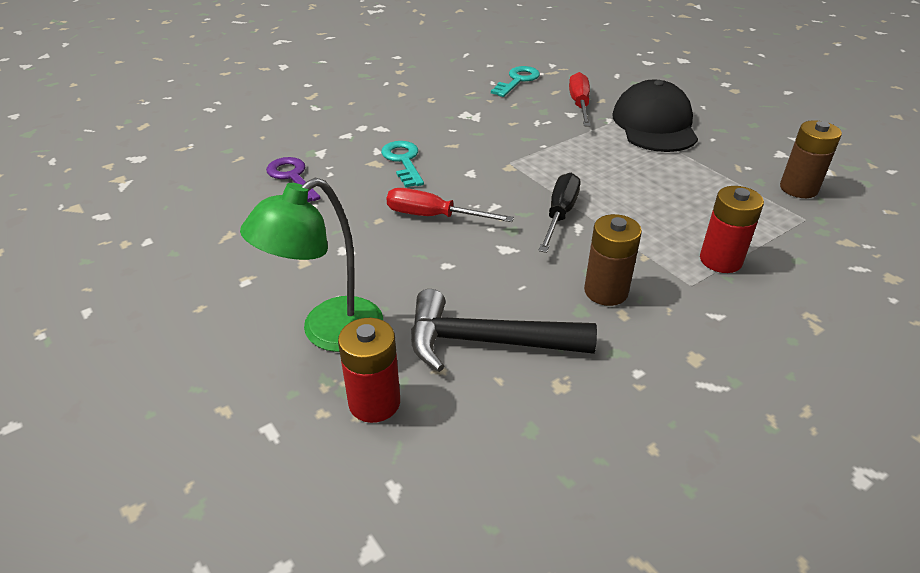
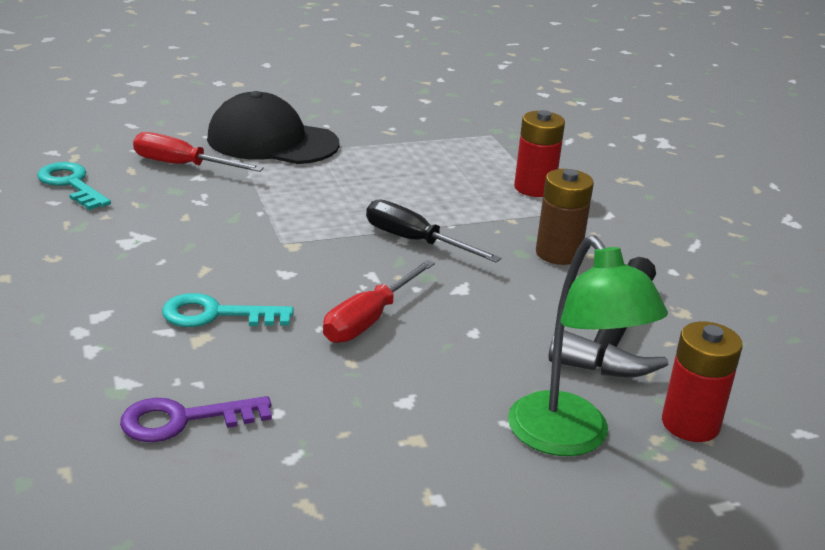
camera: 75 degrees left, 10 degrees down
(798, 188) = (443, 121): brown battery -> none

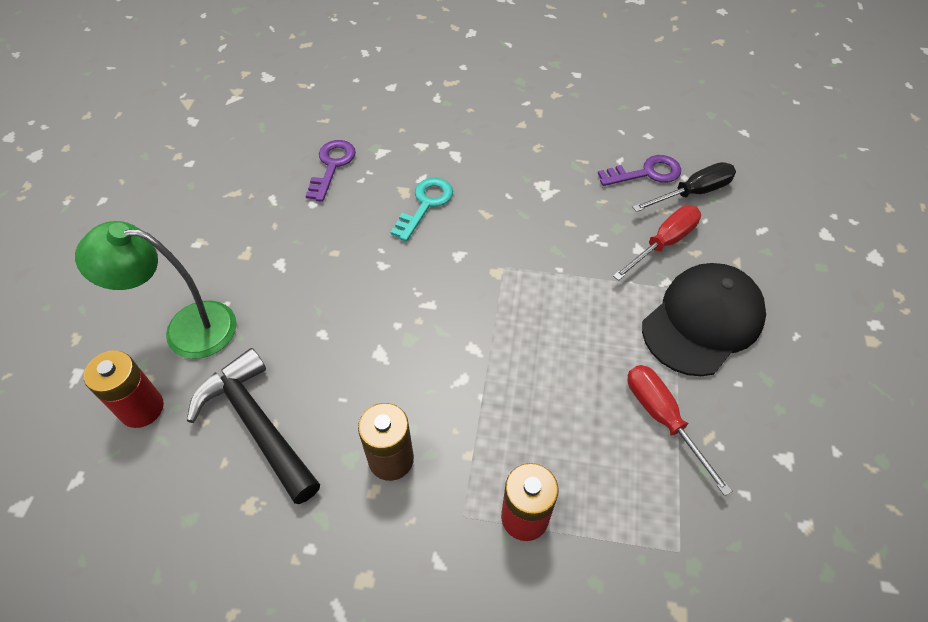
camera: 120 degrees right, 25 degrees up
(71, 184) = (646, 173): turquoise key -> purple key
(369, 319) = (373, 279): red screwdriver -> red screwdriver (662, 419)
(415, 241) = (465, 355): black screwdriver -> black screwdriver (693, 193)

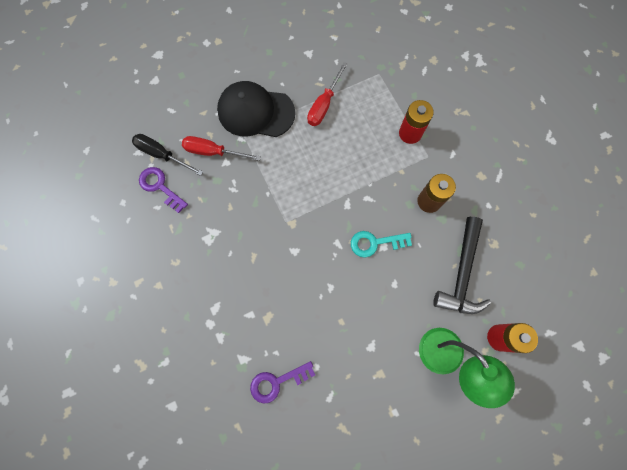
camera: 125 degrees left, 20 degrees up
(425, 204) = (269, 296): turquoise key -> turquoise key (375, 243)

